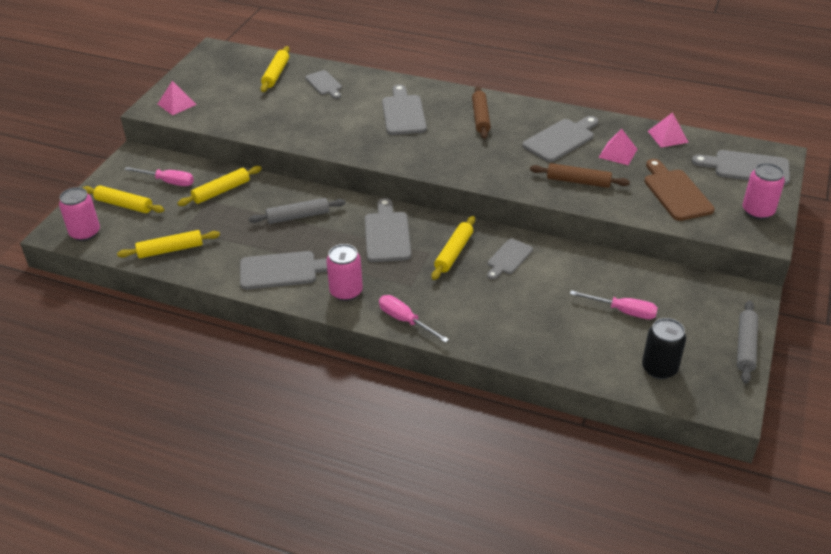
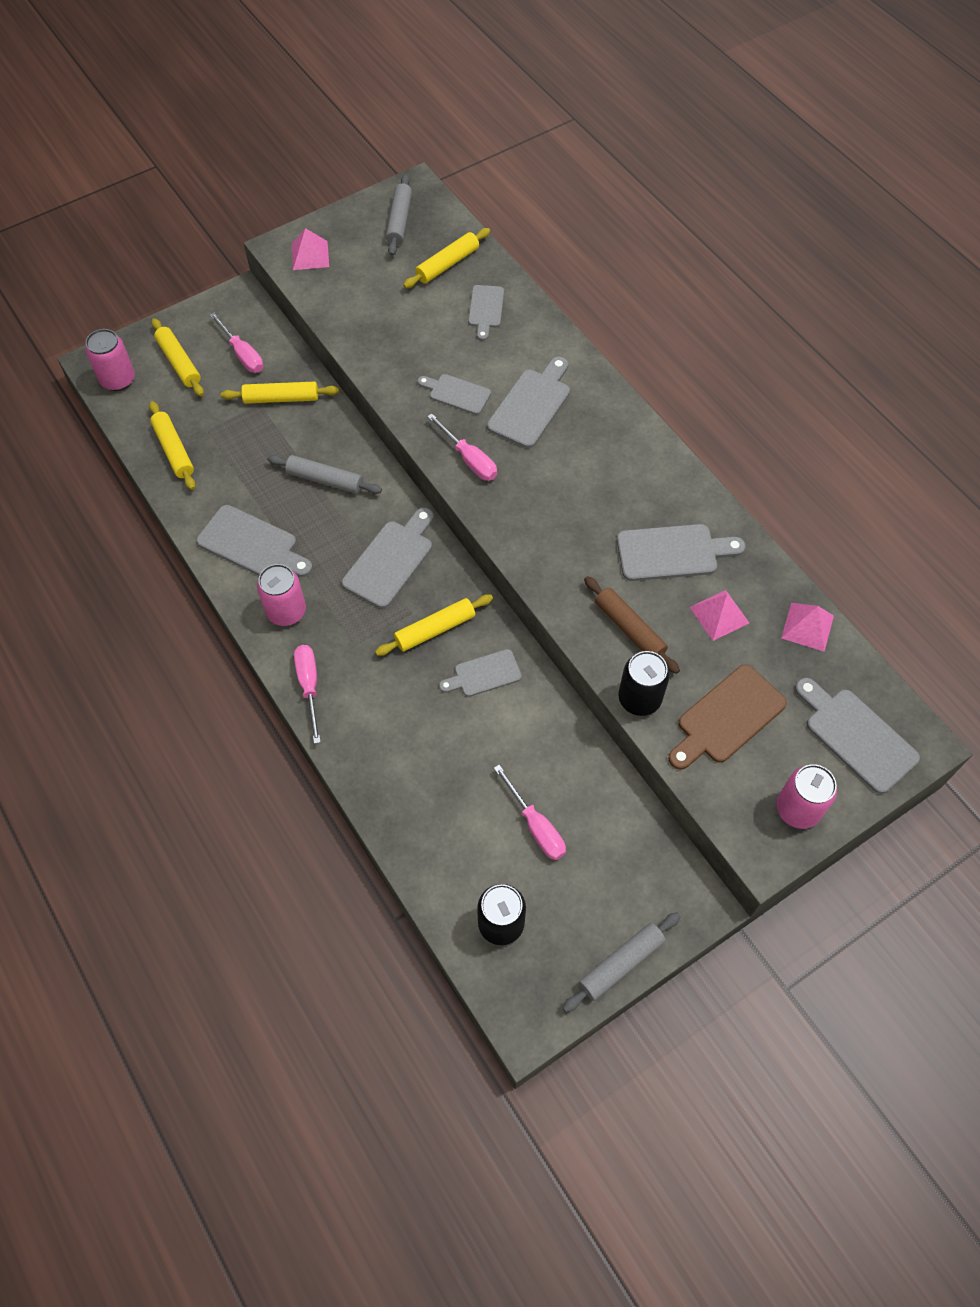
camera: 35 degrees right, 20 degrees up
(170, 250) = (174, 450): yellow rolling pin -> yellow rolling pin turned 45 degrees clockwise
(221, 67) = (399, 221): none -> grey rolling pin
(351, 127) = (456, 393): none -> grey cutting board
(394, 152) = (469, 459): none -> pink screwdriver
(480, 117) = (611, 463): brown rolling pin -> none
(621, 208) = (639, 699): none -> black can
(676, 192) = (727, 717): brown cutting board -> brown cutting board turned 150 degrees counterclockwise

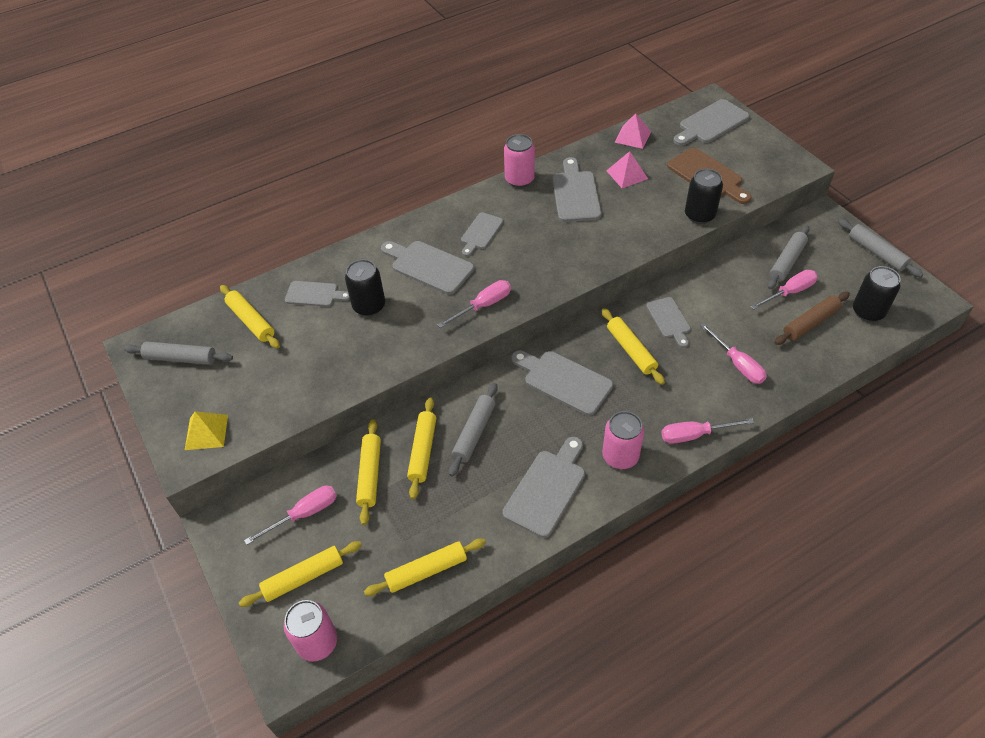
camera: 85 degrees left, 10 degrees down
(305, 438) = (423, 451): none -> yellow rolling pin
(310, 255) = (206, 432): pink pyramid -> yellow pyramid
(411, 744) = (737, 364): none -> pink screwdriver
(456, 393) = (410, 314): grey cutting board -> grey cutting board (481, 233)
(468, 357) = (369, 306): none -> black can
(595, 832) = (787, 262): none -> grey rolling pin
(629, 629) = (643, 218): brown rolling pin -> brown rolling pin (810, 323)
(797, 809) = (767, 150): pink can -> pink can (519, 179)

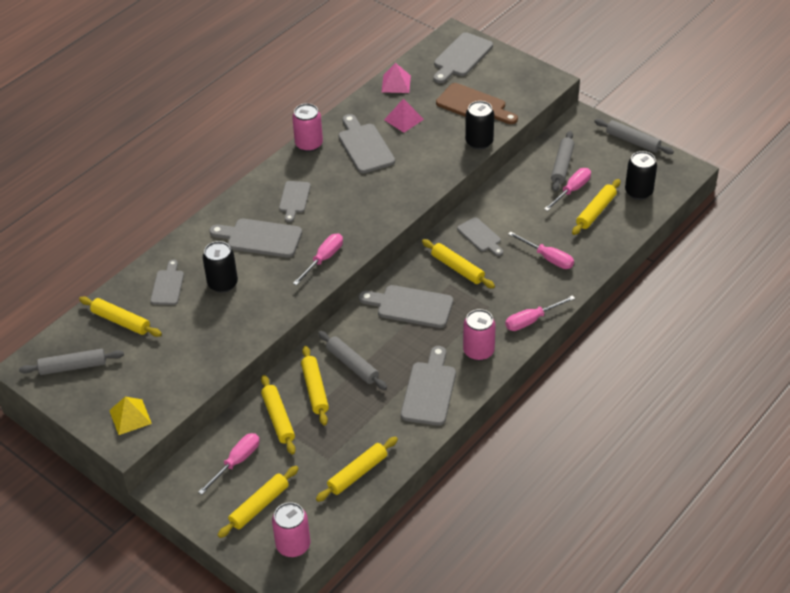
camera: 20 degrees left, 5 degrees down
(314, 294) = (168, 285): grey cutting board -> grey cutting board turned 75 degrees counterclockwise
(474, 433) = (352, 365): grey rolling pin -> grey rolling pin turned 45 degrees counterclockwise
(810, 323) = (596, 211): brown rolling pin -> yellow rolling pin

